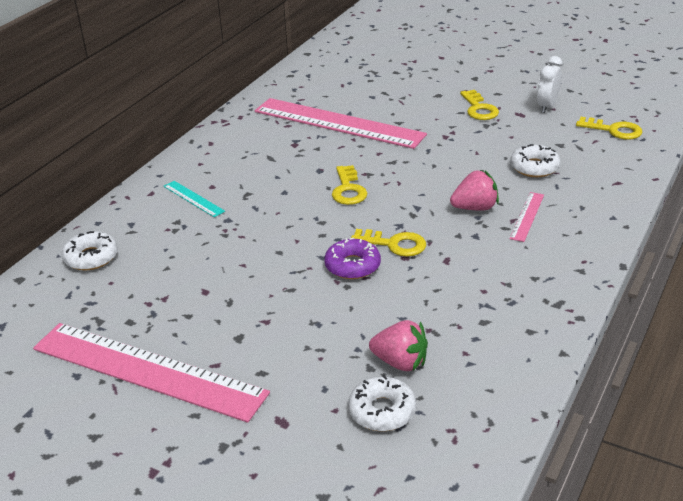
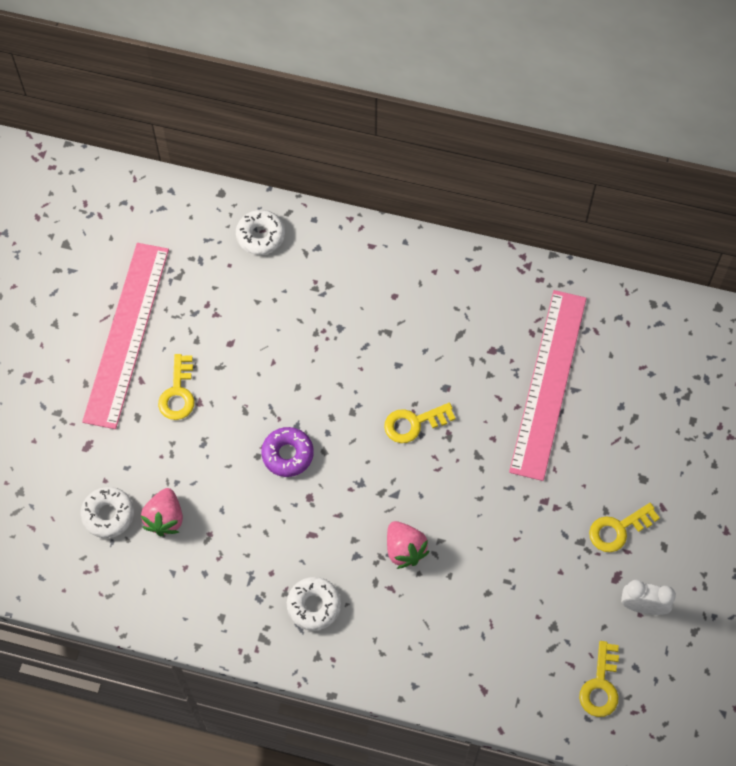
camera: 75 degrees right, 30 degrees up
(193, 198) = (369, 287): turquoise ruler -> none
(394, 244) = (327, 484): yellow key -> yellow key (178, 393)
(527, 216) = (399, 601): pink ruler -> none
(534, 167) = (497, 602): white donut -> white donut (314, 605)

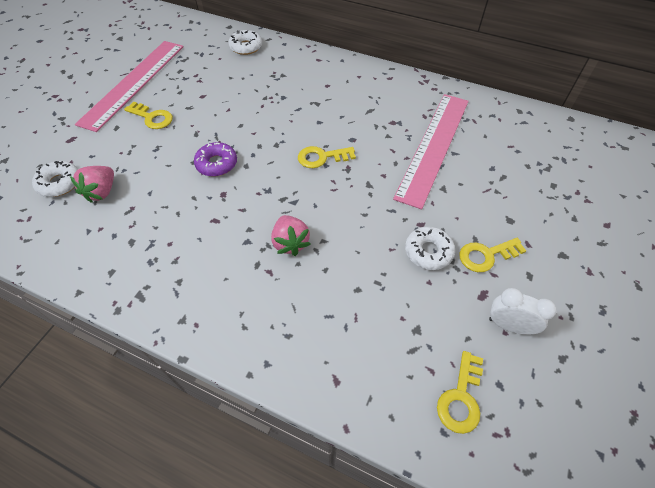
camera: 10 degrees right, 10 degrees down
(178, 393) = (152, 118): yellow key -> yellow key turned 75 degrees counterclockwise
(314, 605) = (196, 275): white donut -> white donut (428, 252)

